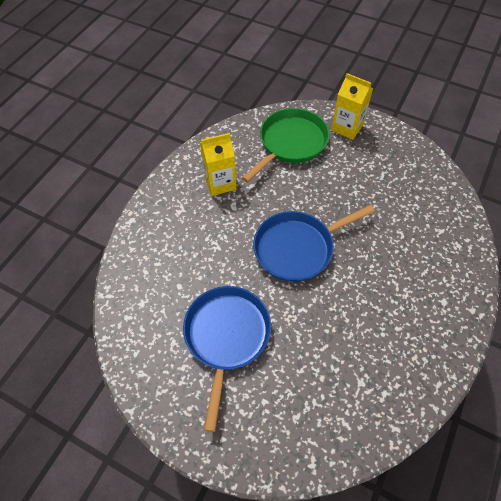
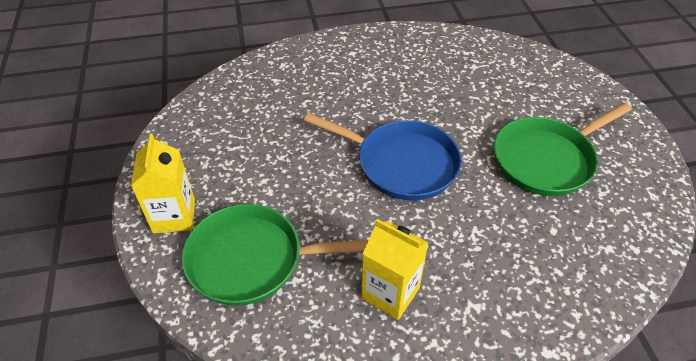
camera: 130 degrees left, 10 degrees down
(226, 336) = (546, 159): blue pan -> green pan

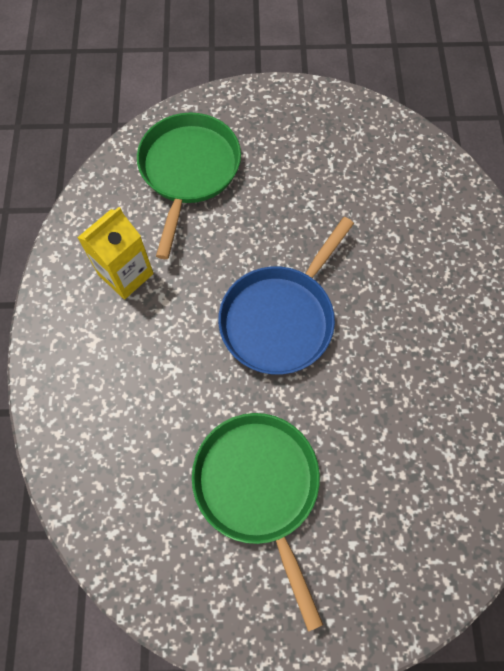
camera: 100 degrees right, 20 degrees up
(174, 216) = (250, 114): yellow carton -> none

